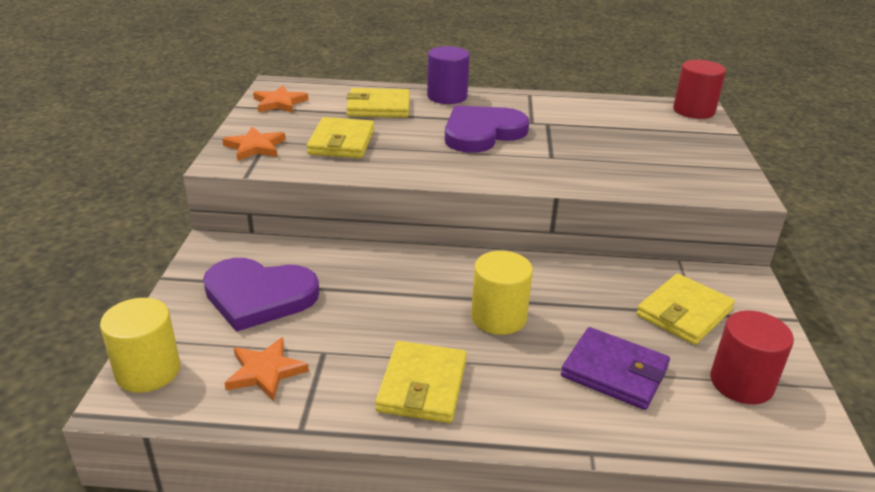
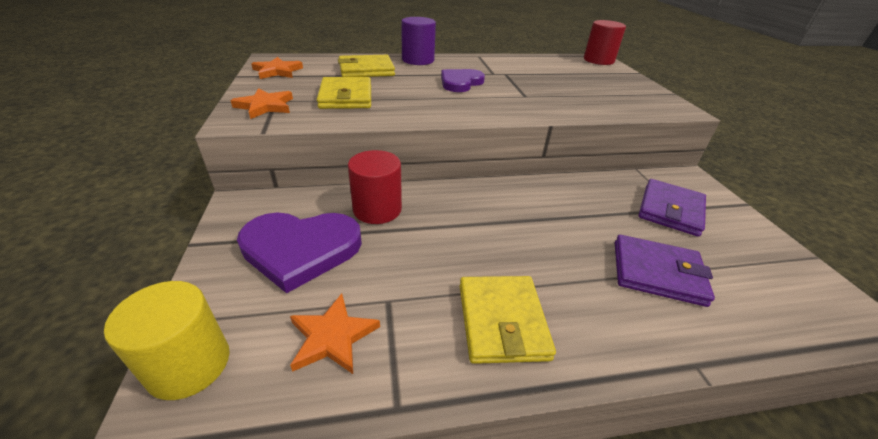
camera: 15 degrees left, 5 degrees up
(482, 133) = (460, 83): purple heart -> purple heart, size x0.66
(498, 317) = (533, 236): yellow cylinder -> none
(684, 313) = (670, 210): yellow wallet -> purple wallet
(741, 383) = (756, 265): red cylinder -> red cylinder (377, 209)

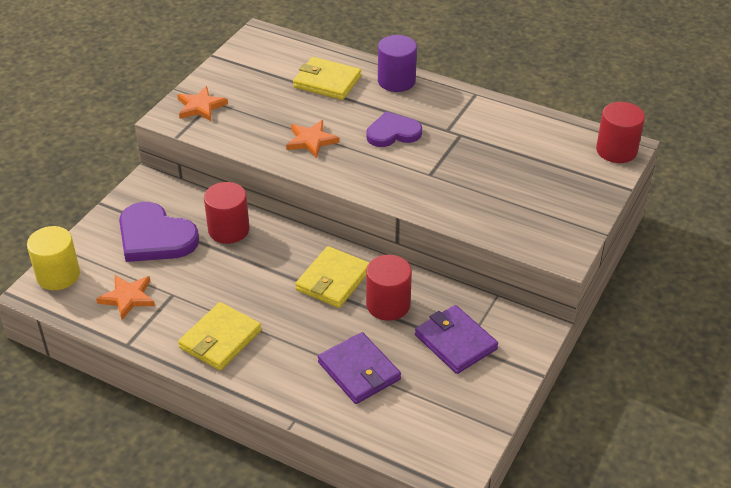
camera: 40 degrees right, 5 degrees up
(277, 71) = (248, 58): orange star -> orange star (311, 141)
(346, 97) = (270, 117): yellow wallet -> yellow wallet (333, 280)
(588, 207) = (388, 305): none -> red cylinder
(670, 210) = (455, 342): purple wallet -> purple wallet turned 75 degrees clockwise

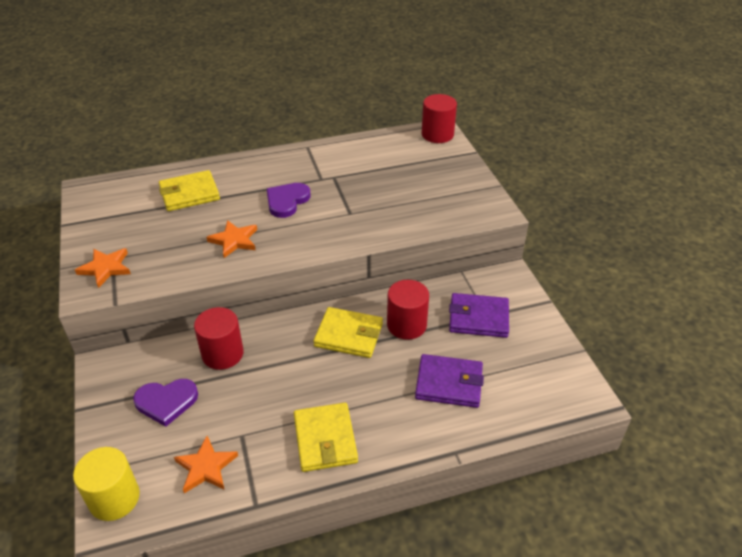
camera: 45 degrees left, 0 degrees up
(155, 237) = (166, 402): purple heart -> purple heart, size x0.66
(333, 280) = (349, 335): yellow wallet -> yellow wallet turned 60 degrees counterclockwise
(396, 81) = (241, 166): purple cylinder -> none

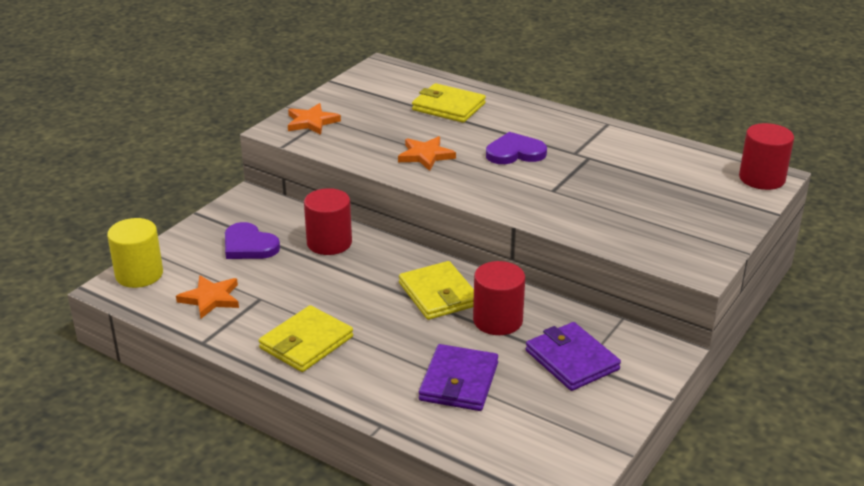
camera: 50 degrees right, 10 degrees down
(449, 383) = (459, 382): purple wallet -> purple wallet turned 45 degrees clockwise

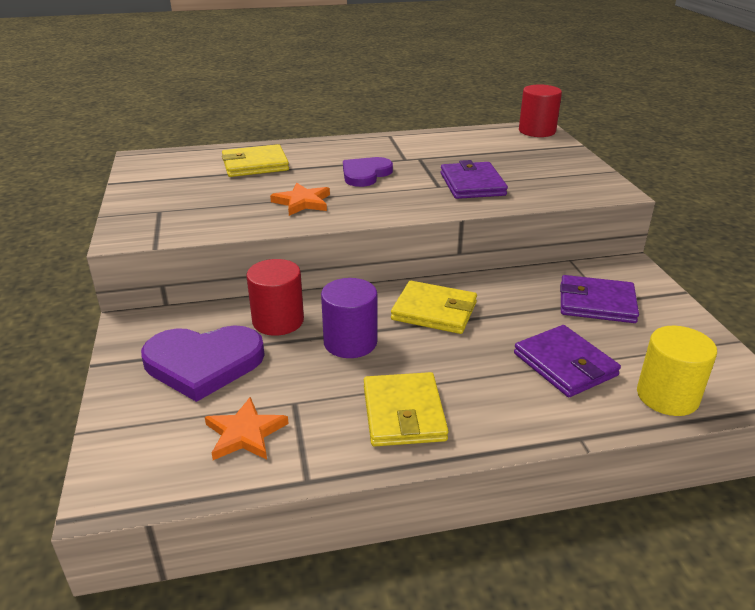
camera: 45 degrees left, 0 degrees up
(139, 274) = (120, 460): yellow cylinder -> yellow cylinder (667, 396)
(249, 245) = (203, 363): purple heart -> purple heart, size x1.52
(311, 122) = (150, 218): orange star -> none
(348, 282) = (350, 342): none -> purple cylinder
(497, 320) = (506, 305): red cylinder -> none
(583, 202) = (472, 184): none -> purple wallet

